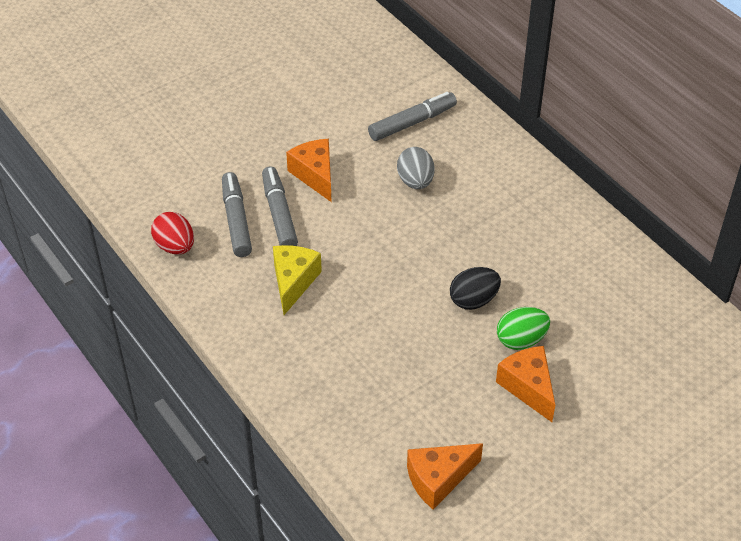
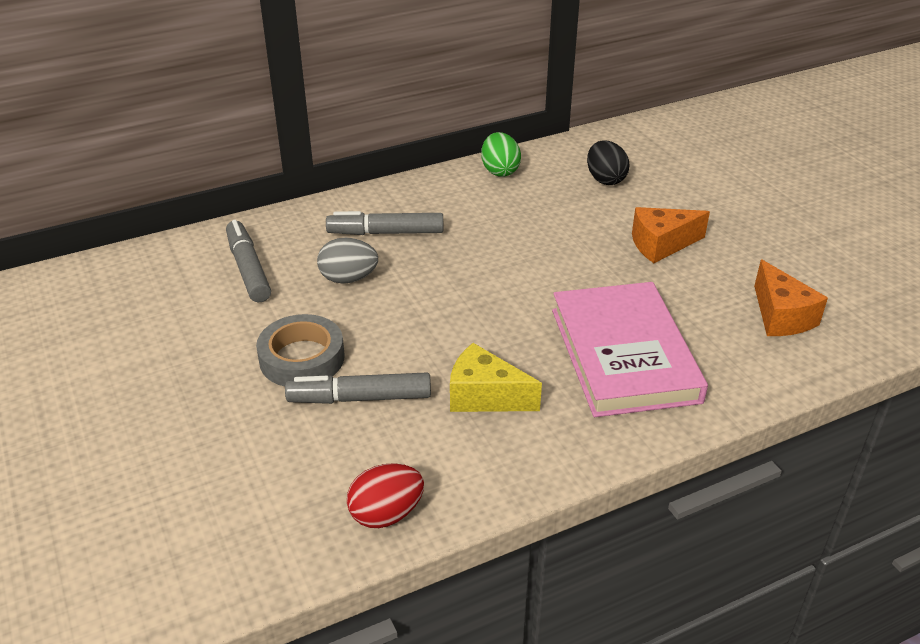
camera: 80 degrees left, 10 degrees down
(236, 220) = (356, 442): grey marker -> grey marker (386, 233)
(315, 175) = (302, 358): orange cheese -> grey tape
(359, 364) = (624, 354): none -> pink book
(473, 300) = (541, 262): black egg -> black egg (605, 179)
(521, 340) = (600, 240): green egg -> green egg (500, 171)

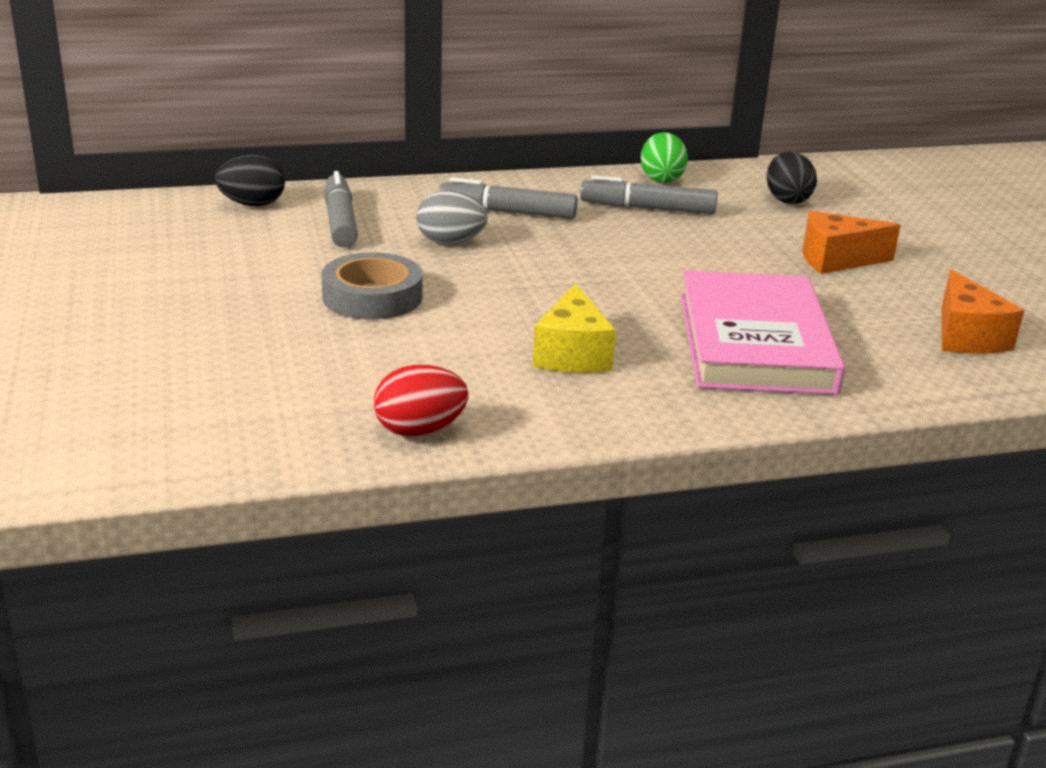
camera: 10 degrees right, 10 degrees down
(166, 260) = (252, 204): none -> black egg
(360, 398) = (426, 336): grey marker -> grey marker (647, 208)
(484, 396) = (572, 354): yellow cheese -> yellow cheese turned 120 degrees counterclockwise

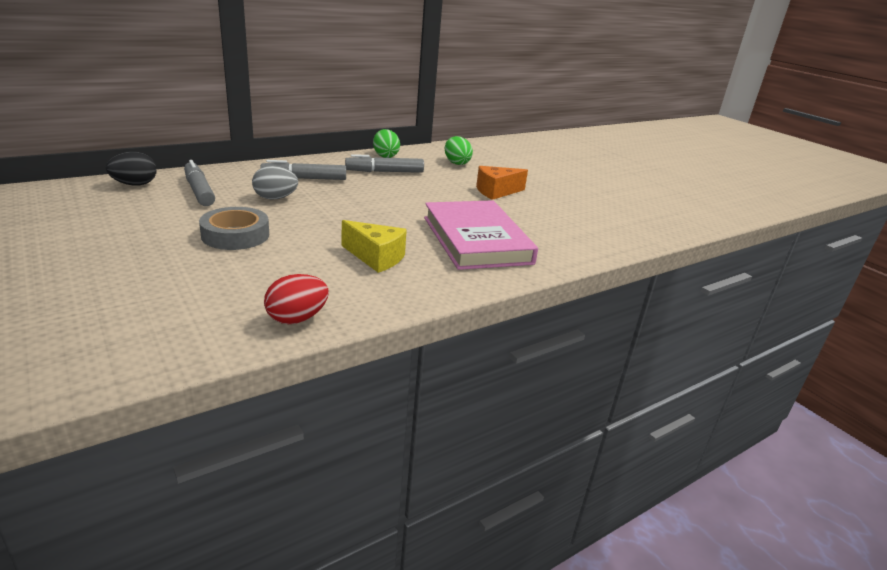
camera: 20 degrees left, 0 degrees up
(572, 354) = (376, 257): yellow cheese -> yellow cheese turned 45 degrees counterclockwise
(787, 200) = (456, 163): black egg -> green egg
(966, 336) = (580, 225): orange cheese -> none

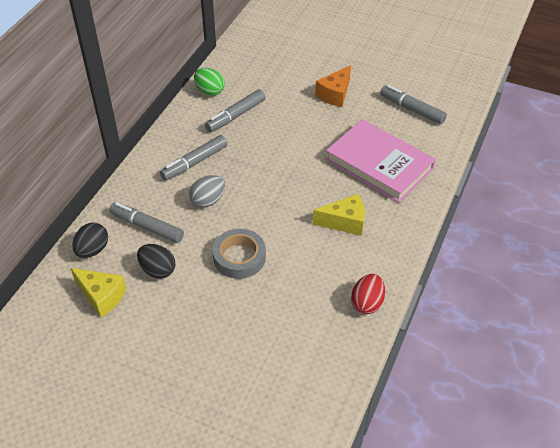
camera: 30 degrees left, 20 degrees up
(84, 206) = (102, 296): none -> yellow cheese
(156, 213) = (157, 270): none -> black egg
(456, 163) = (269, 69): green egg -> none
(565, 224) = (412, 109): none -> grey marker

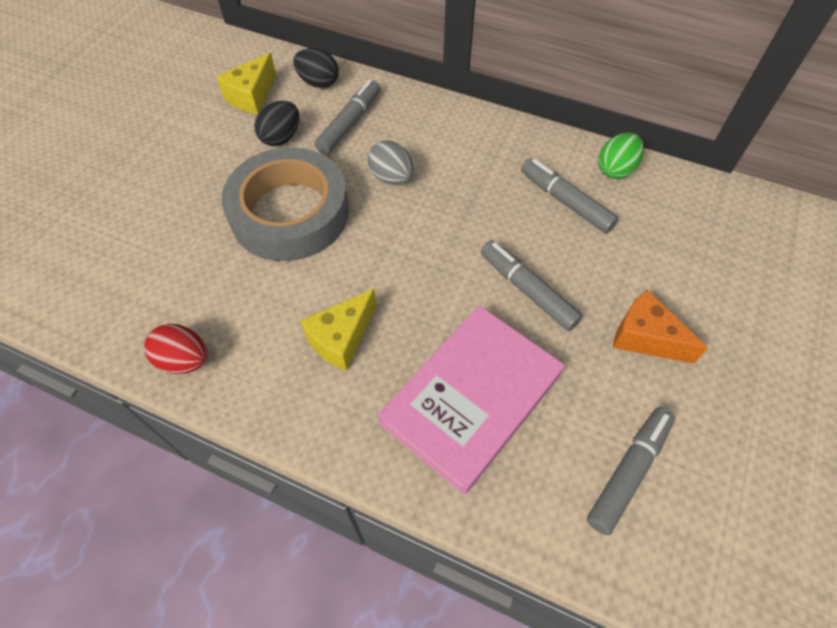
camera: 90 degrees right, 10 degrees up
(194, 163) = (462, 160): grey marker -> grey marker (527, 290)
(239, 257) = (290, 213): grey tape -> grey tape, size x1.70
(344, 222) = (341, 338): yellow cheese -> yellow cheese turned 45 degrees clockwise

